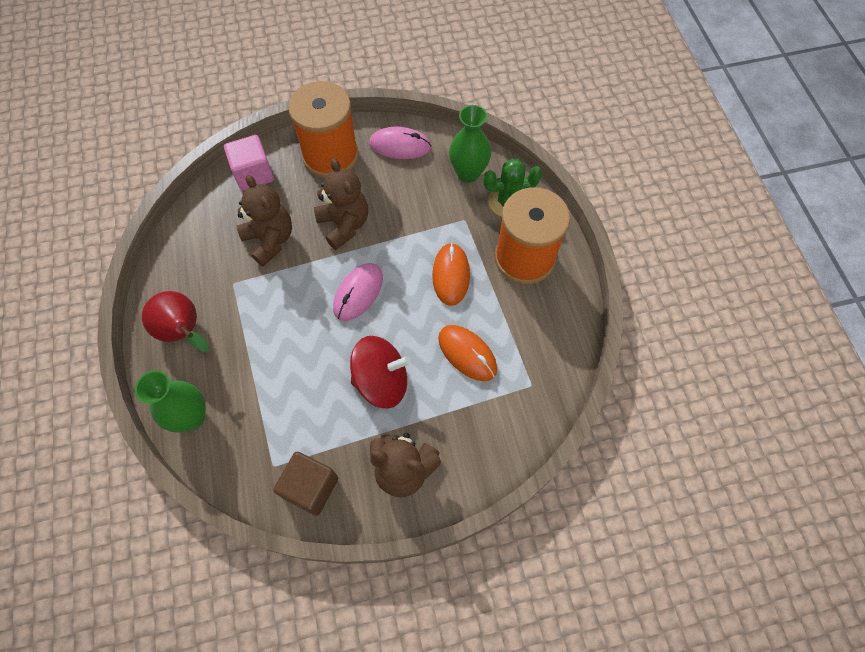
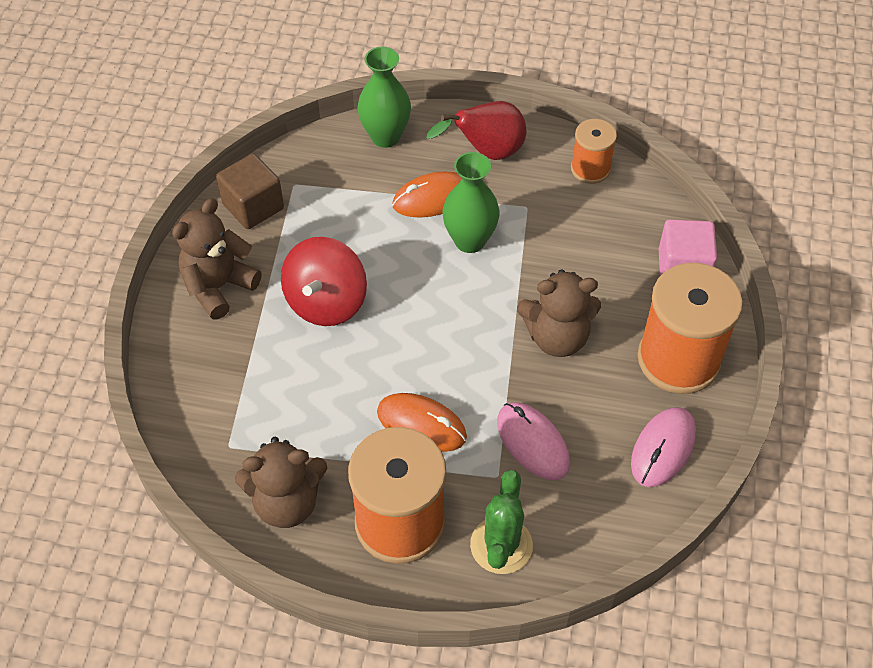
camera: 115 degrees right, 10 degrees down
(178, 255) = (590, 169): none -> orange spool
(270, 240) = (570, 256): brown teddy bear -> brown teddy bear (286, 502)
(358, 293) = (450, 318): pink mouse -> pink mouse (532, 443)
(467, 353) = (307, 397): orange mouse -> orange mouse (433, 198)
(468, 173) = (575, 516): green vase -> green vase (469, 240)

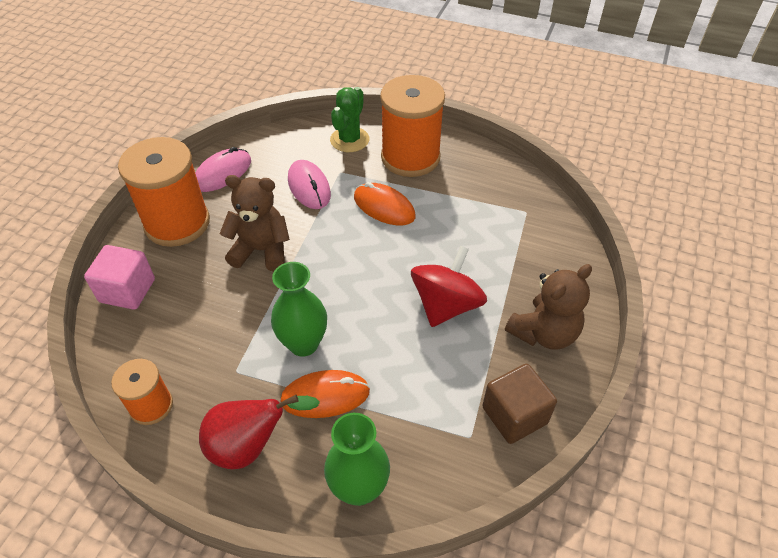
camera: 170 degrees left, 5 degrees down
(286, 502) = (484, 176): brown teddy bear -> none

